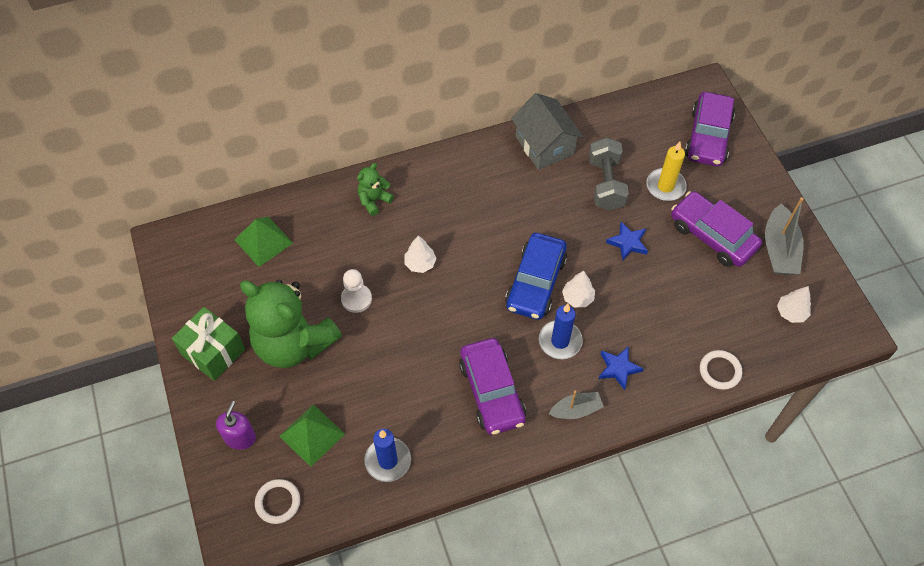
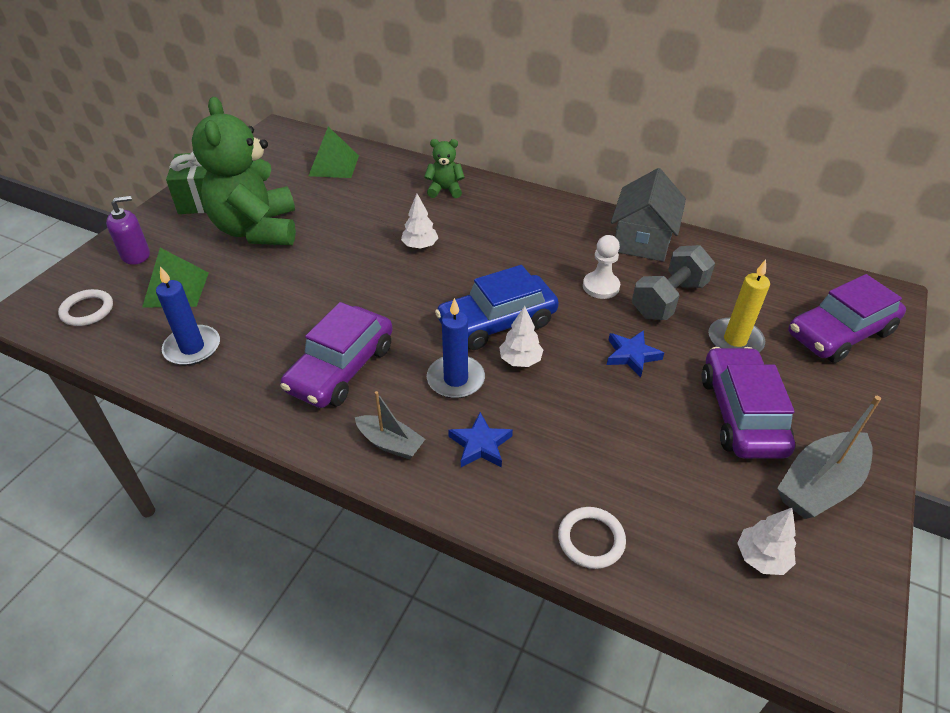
camera: 45 degrees right, 15 degrees down
(356, 299) = (340, 235): white pawn -> white pawn (601, 286)

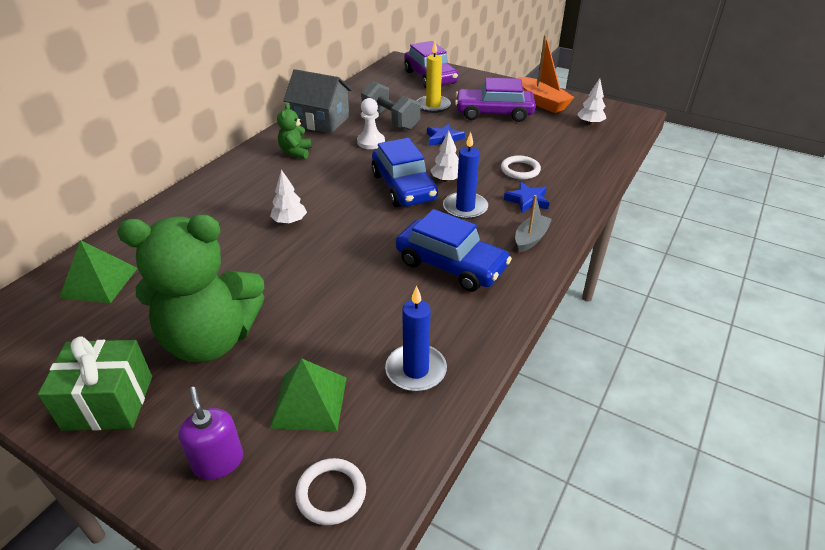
camera: 85 degrees left, 5 degrees down
(341, 368) = (451, 265): purple car -> blue car
(445, 190) = (201, 205): green teddy bear -> green teddy bear (296, 152)
(591, 539) = (592, 167): white ring -> white ring (520, 170)
(819, 485) = (541, 102): grey boat -> orange boat

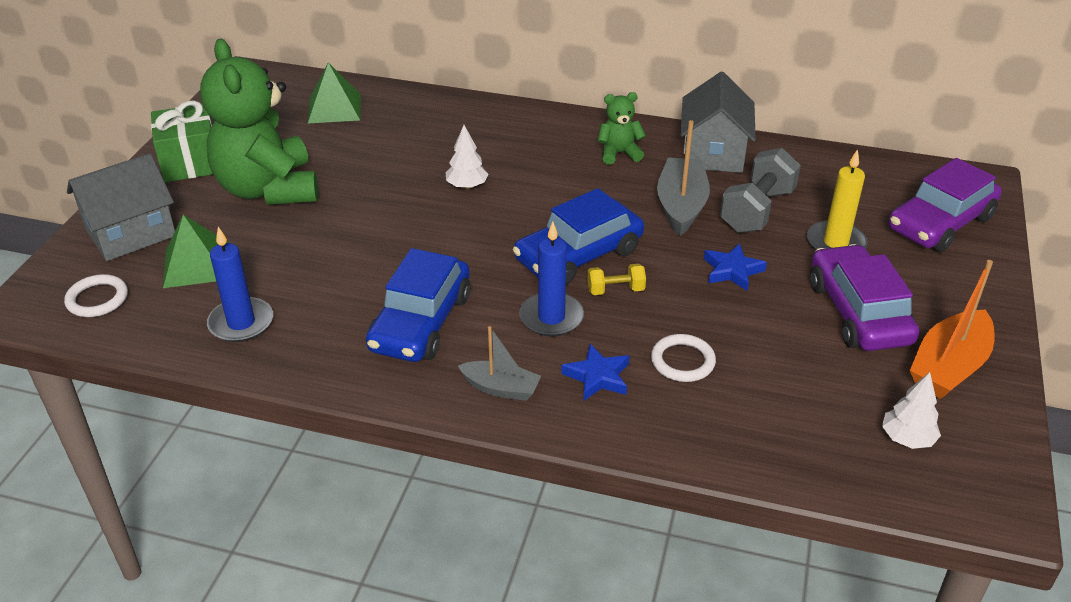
camera: 75 degrees right, 0 degrees up
(218, 461) = (131, 233): purple soap dispenser -> grey house
(371, 142) = (681, 206): white pawn -> grey boat
(446, 180) = (615, 290): white tree -> yellow dumbbell

